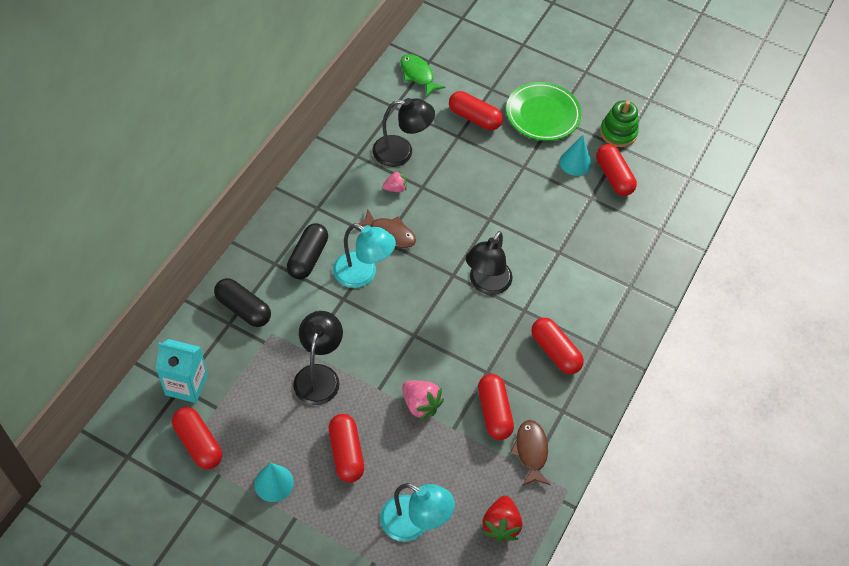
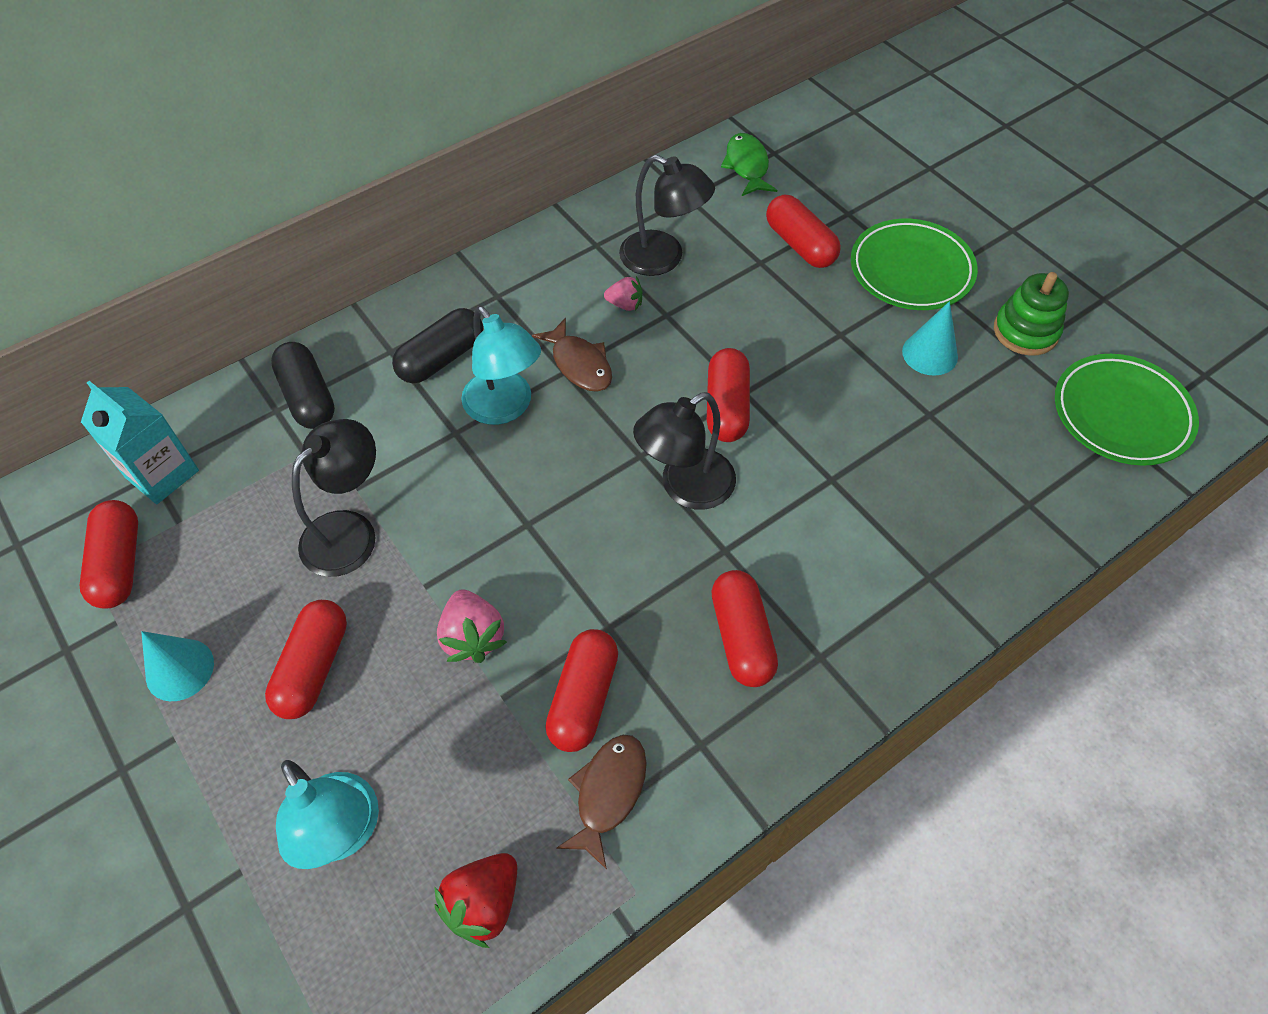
camera: 30 degrees right, 0 degrees up
(613, 177) = (985, 394): red capsule -> red capsule (727, 407)
(684, 165) = (1121, 414): none -> green plate

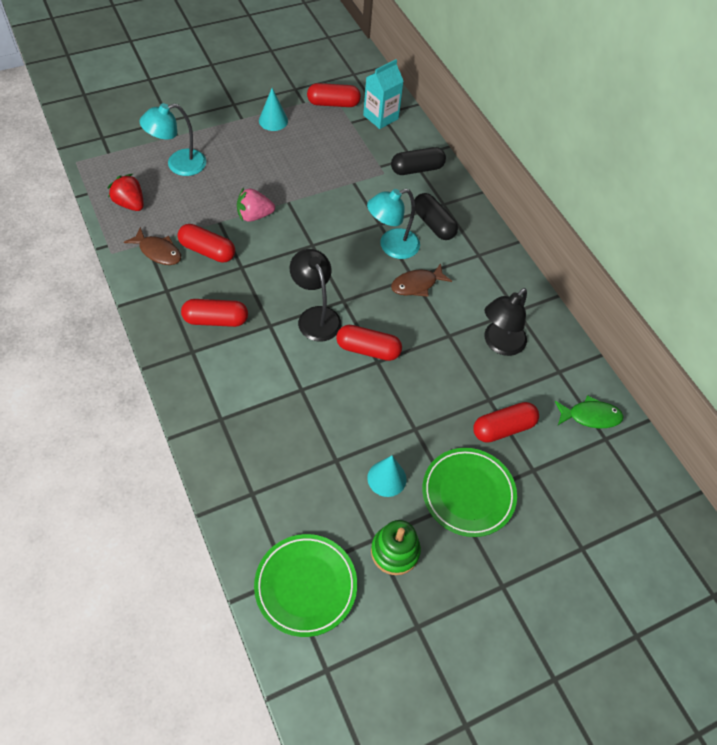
camera: 95 degrees right, 0 degrees up
(313, 667) = (258, 161): red capsule -> none
(350, 531) = (328, 178): black lamp -> none
(625, 304) = (461, 315): pink strawberry -> none

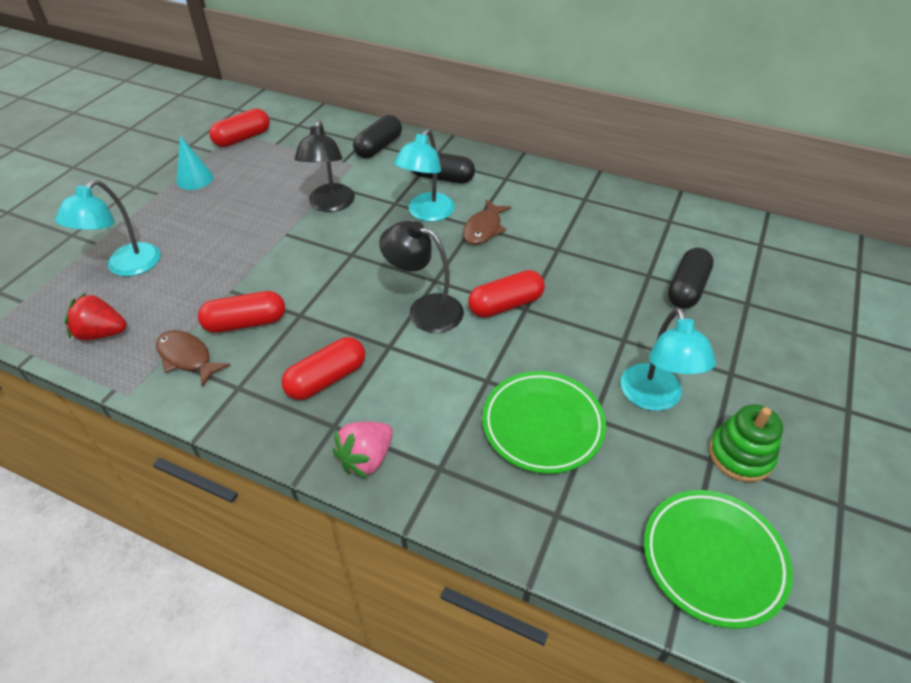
camera: 35 degrees left, 10 degrees down
(158, 251) = (187, 357): brown fish -> brown fish turned 135 degrees counterclockwise
(254, 216) = (263, 264): pink strawberry -> pink strawberry (366, 458)
(380, 117) = (300, 127): turquoise carton -> none
(387, 478) = (654, 398): turquoise cone -> turquoise lamp
(468, 494) = (729, 358): green plate -> green plate (542, 425)
(499, 344) = (603, 230): black lamp -> black lamp (330, 205)
(503, 428) = (686, 288): red capsule -> black capsule
(590, 416) = (731, 236): green fish -> none

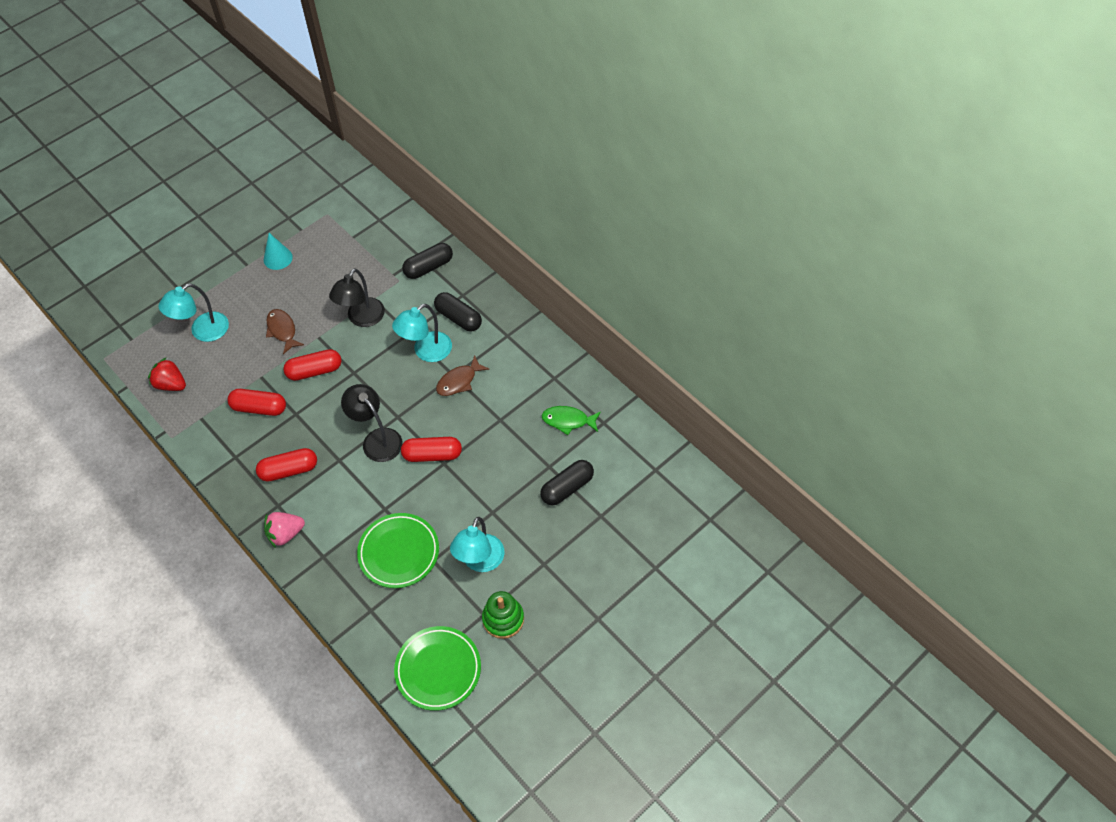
camera: 25 degrees right, 10 degrees up
(187, 357) = (214, 423): brown fish -> brown fish (282, 330)
(242, 138) = (330, 222): red capsule -> red capsule (314, 371)
(632, 229) = (568, 421): none -> green fish

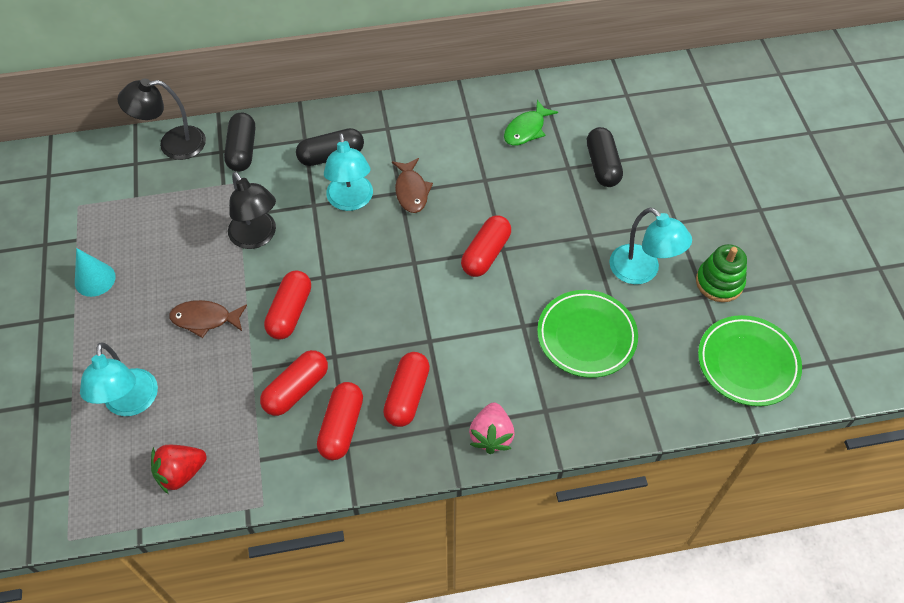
camera: 60 degrees left, 0 degrees up
(246, 447) = (341, 427): none -> red capsule
(377, 439) = (429, 293): black lamp -> black lamp (172, 144)

